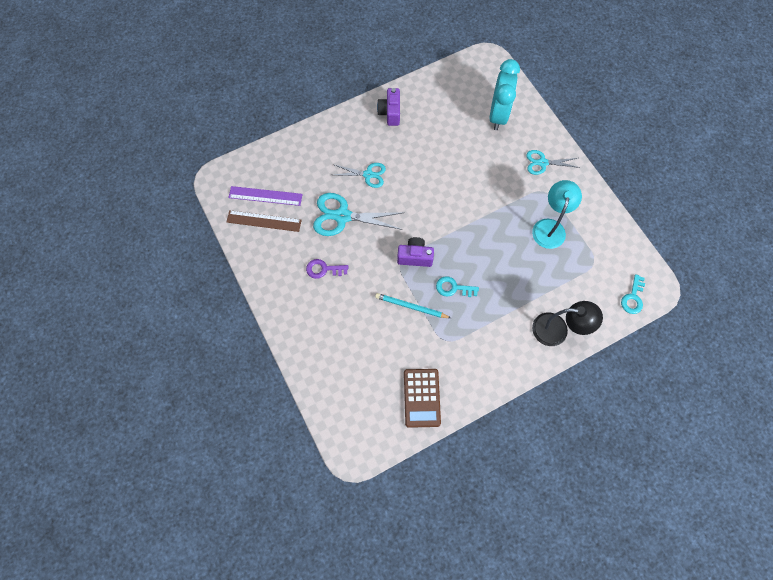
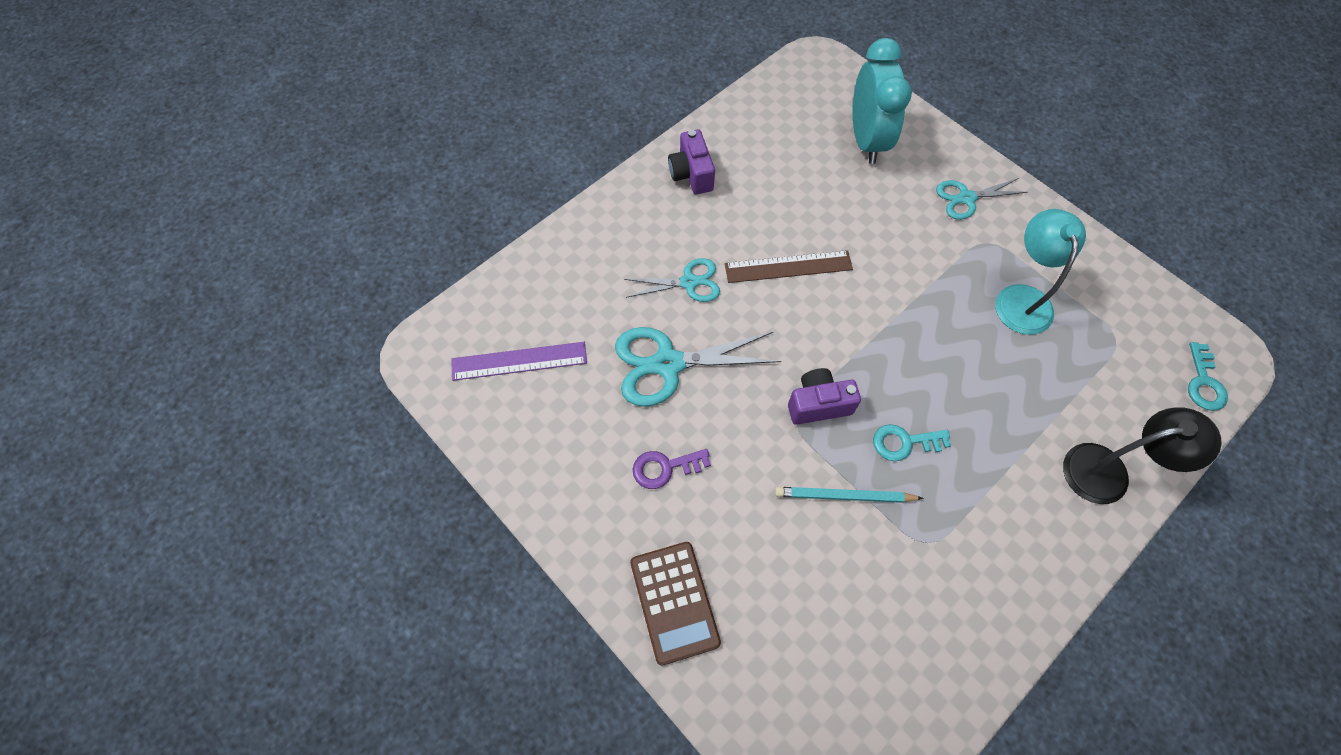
camera: 15 degrees left, 5 degrees down
(264, 221) = (529, 407): brown ruler -> brown ruler (788, 267)
(421, 398) = (926, 666): brown calculator -> brown calculator (674, 602)

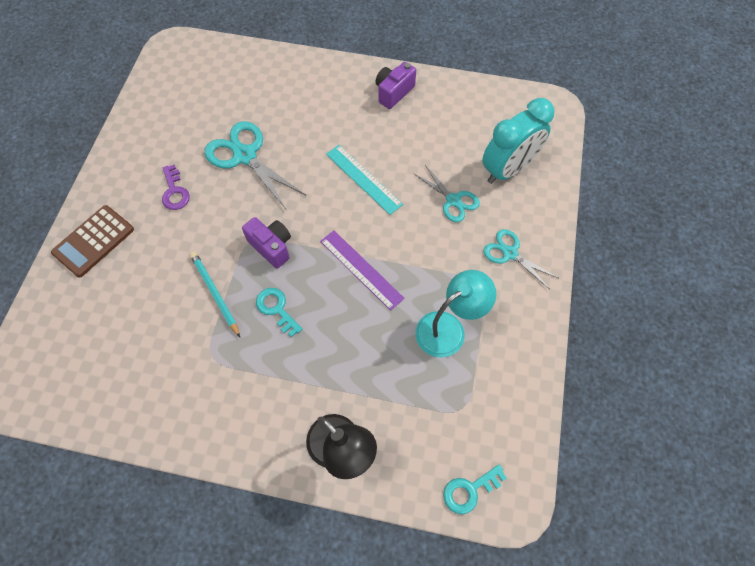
camera: 55 degrees right, 0 degrees up
(519, 361) = (197, 88): purple ruler -> purple ruler (361, 269)
(665, 468) = (174, 192): purple key -> purple key turned 150 degrees counterclockwise
(689, 282) = (310, 135): turquoise scissors -> turquoise scissors (453, 200)
(788, 267) = (363, 179): brown ruler -> turquoise ruler

